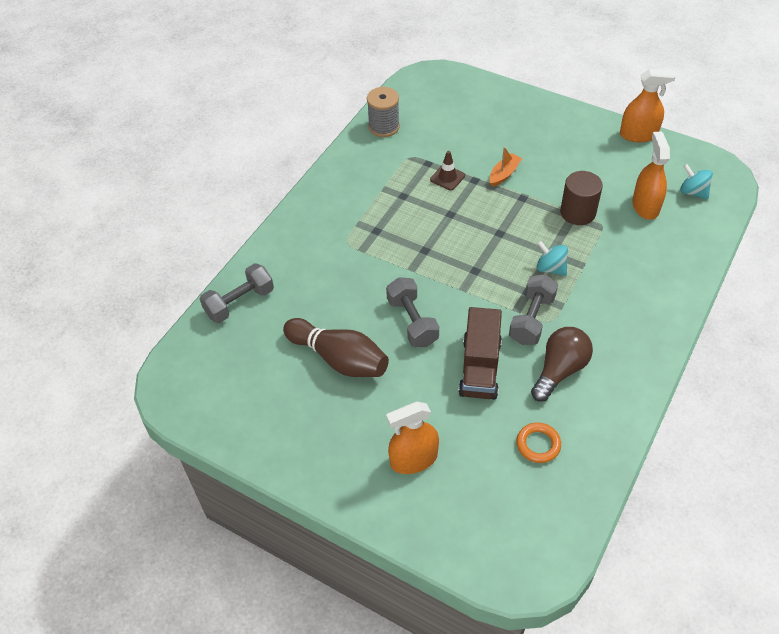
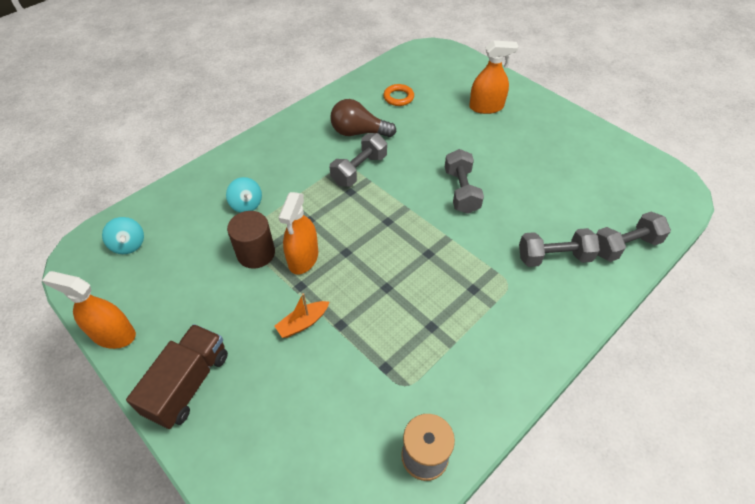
camera: 165 degrees left, 0 degrees up
(308, 275) = (554, 257): none -> grey dumbbell
(339, 359) = (531, 177): brown bowling pin -> none
(447, 177) = (370, 337): brown traffic cone -> none
(480, 367) = (418, 147): brown truck -> brown truck (188, 384)
(550, 268) = (318, 206): turquoise spinning top -> turquoise spinning top (246, 204)
(559, 370) = (358, 132): brown light bulb -> brown light bulb turned 45 degrees clockwise
(645, 206) = (186, 242): orange spray bottle -> orange spray bottle (303, 258)

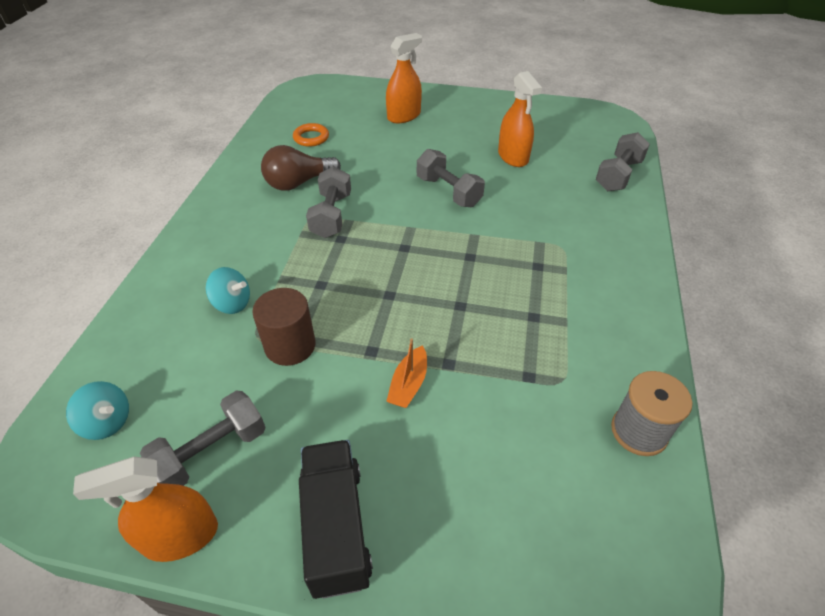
camera: 35 degrees left, 5 degrees down
(188, 384) = (336, 527): brown truck -> black truck
(303, 258) = (349, 323): orange spray bottle -> orange spray bottle (513, 157)
(554, 257) = (576, 208): grey dumbbell -> grey dumbbell (212, 452)

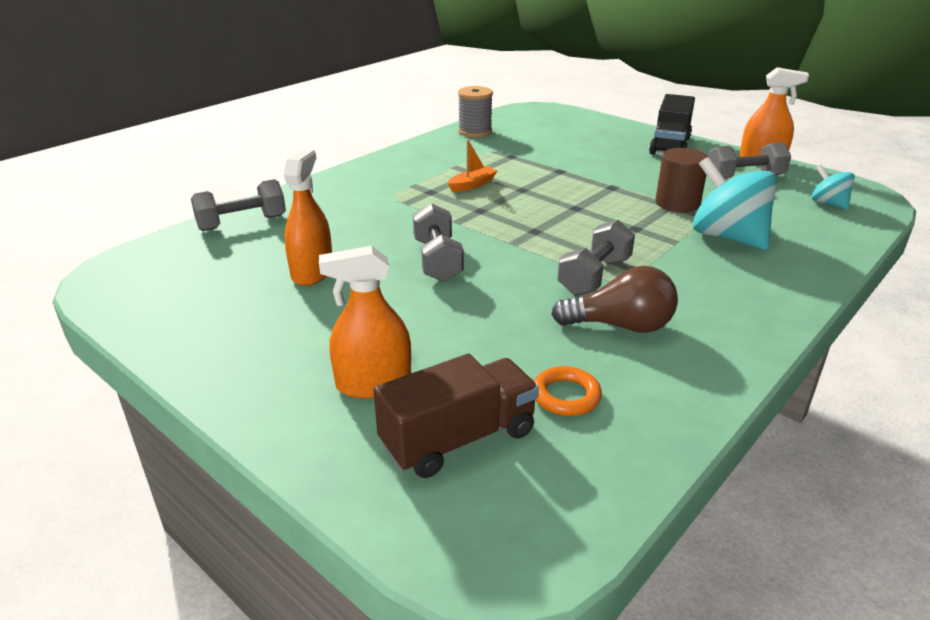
camera: 150 degrees left, 15 degrees down
(232, 303) = (727, 237): turquoise spinning top -> turquoise spinning top, size x1.89
(347, 109) = (458, 438): none -> brown truck
(408, 384) = (595, 170): orange boat -> orange boat (472, 185)

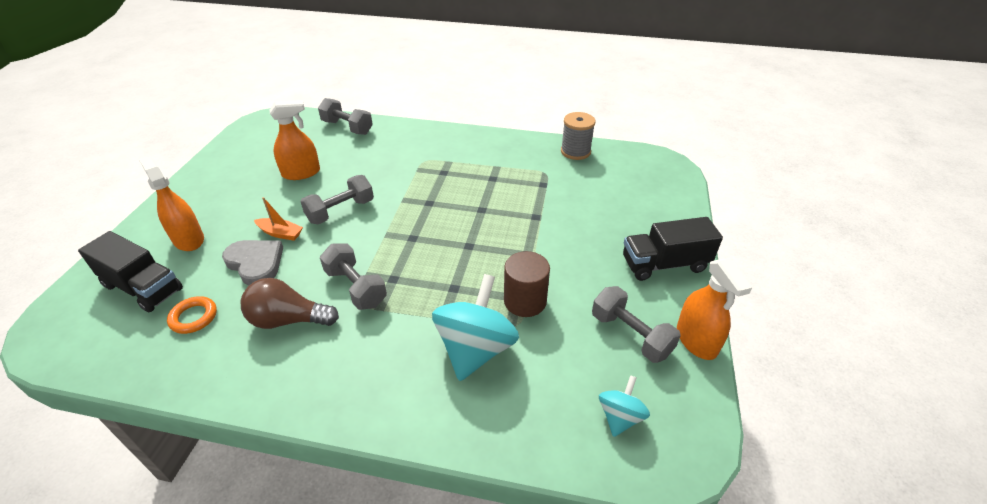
camera: 60 degrees right, 10 degrees up
(458, 438) = (143, 287): brown truck -> black truck
(472, 185) = (470, 185): orange boat -> orange boat (280, 233)
(488, 334) = (255, 263): none -> grey heart
(594, 276) = (356, 287): grey dumbbell -> grey dumbbell turned 45 degrees clockwise
(620, 326) = (288, 320): brown light bulb -> brown light bulb turned 120 degrees clockwise

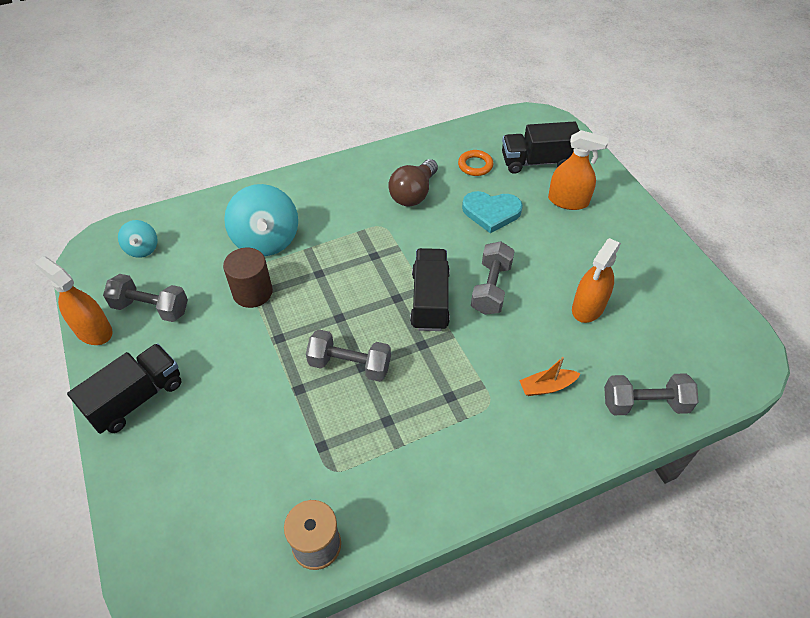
camera: 145 degrees right, 10 degrees up
(255, 263) = (491, 212): grey heart -> turquoise heart
(280, 233) = (509, 242): orange boat -> orange boat (546, 386)
(288, 320) = (413, 194): brown light bulb -> brown light bulb turned 150 degrees clockwise
(356, 287) = (394, 235): grey dumbbell -> grey dumbbell (350, 365)
(391, 224) = (429, 300): none -> black truck

